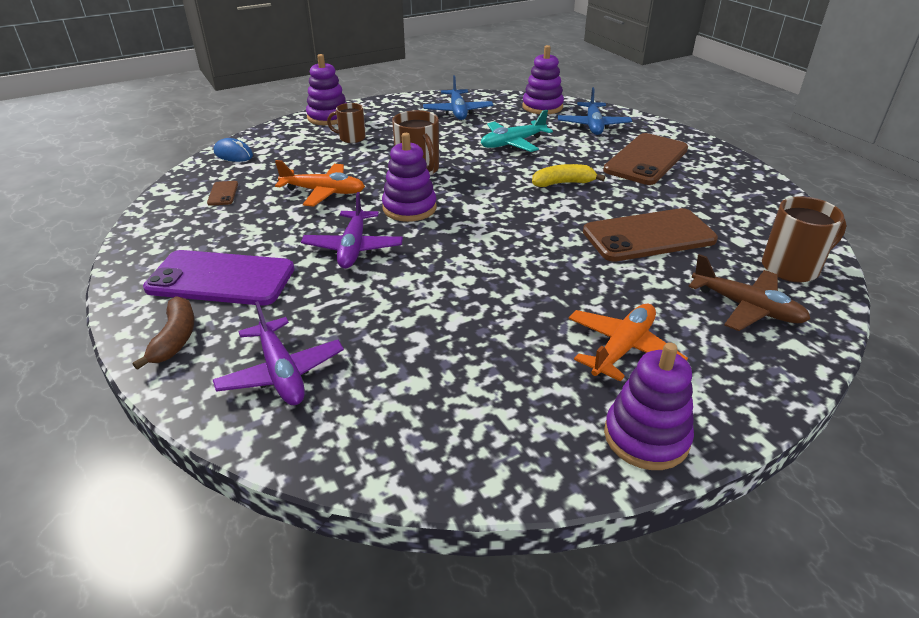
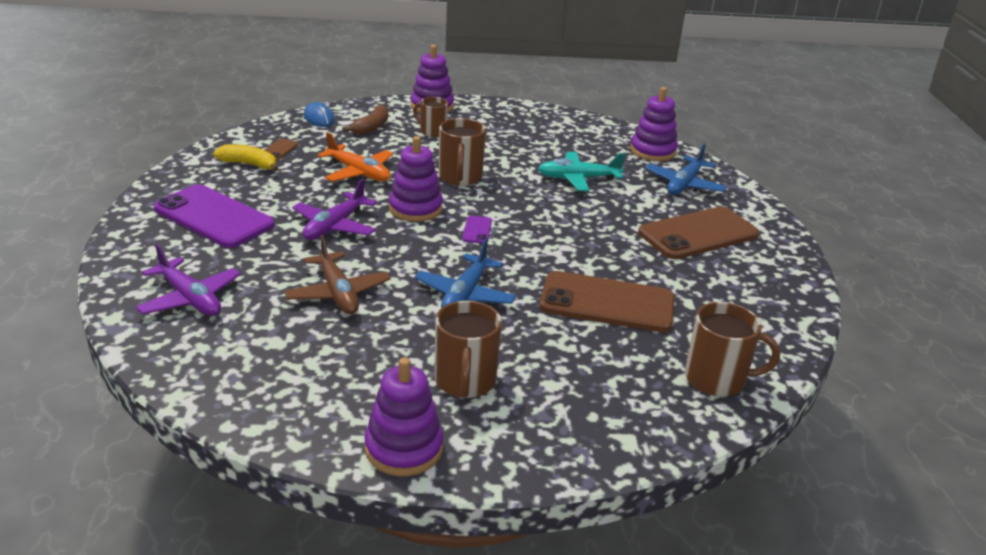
camera: 25 degrees right, 5 degrees down
(175, 339) = (144, 249): brown banana -> brown banana (371, 127)
(281, 373) = (190, 299): purple plane -> purple plane turned 45 degrees counterclockwise
(458, 112) = (559, 133): blue plane -> blue plane (465, 295)
(482, 210) = (477, 230): none -> purple phone
(563, 183) = (582, 230): yellow banana -> yellow banana (249, 164)
(622, 348) = (465, 381): orange plane -> brown mug
(746, 307) = (622, 394): brown plane -> brown plane (338, 293)

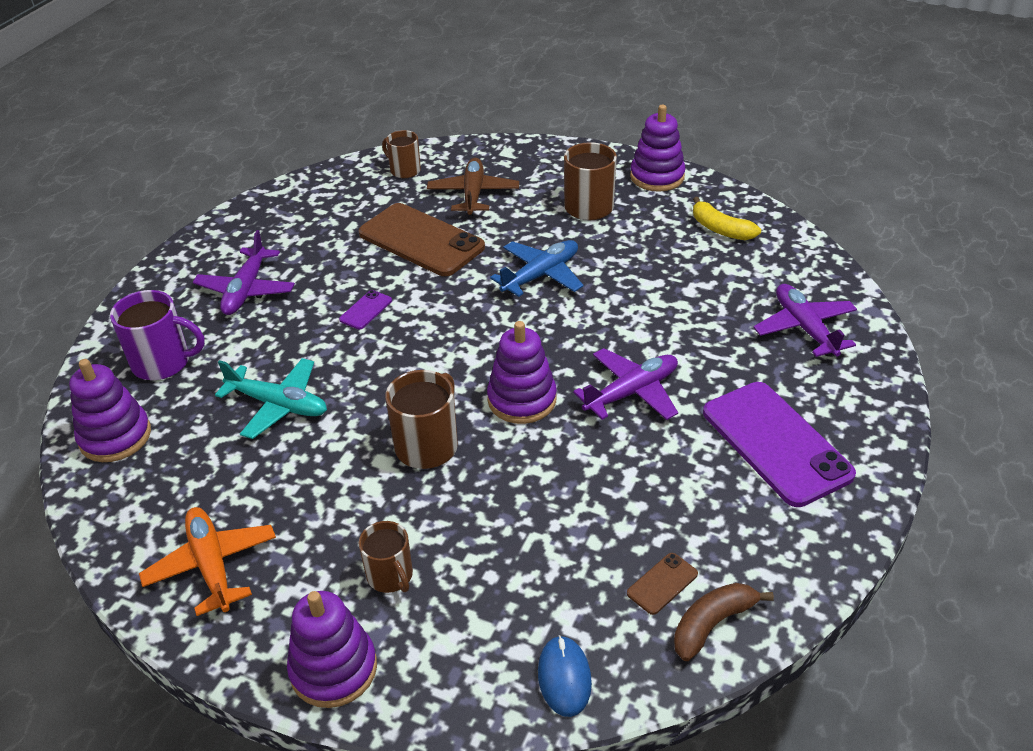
camera: 150 degrees left, 10 degrees up
(249, 164) = (716, 552): yellow banana -> yellow banana (720, 229)
(338, 293) = (659, 303): brown plane -> brown plane (473, 194)
(359, 173) = (560, 490): orange plane -> orange plane (212, 565)
(371, 127) = (484, 617): brown banana -> brown banana (712, 624)
(477, 230) = (473, 349): purple phone -> purple phone (366, 310)
(684, 184) = (163, 362): blue plane -> purple mug
(698, 234) = (246, 290): brown phone -> purple plane
(716, 379) = (404, 170): brown mug -> brown mug, size x0.66

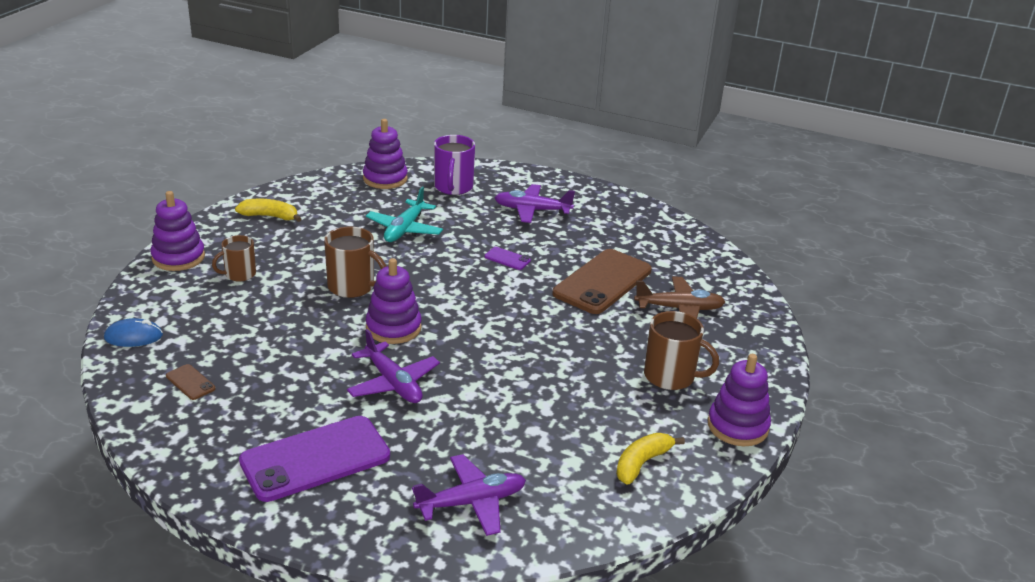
camera: 85 degrees right, 10 degrees down
(212, 565) = (270, 216): orange plane -> yellow banana
(404, 170) = (712, 272): brown mug -> none
(541, 275) = (555, 343): blue plane -> none
(712, 624) = (146, 402): brown banana -> none

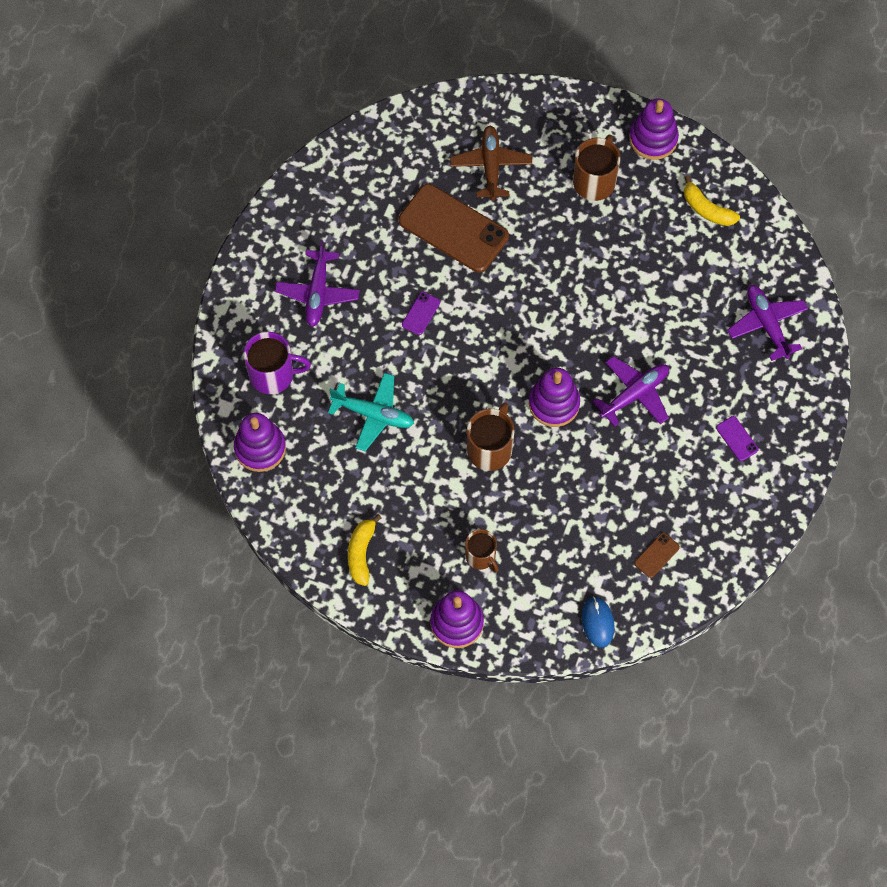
camera: 90 degrees left, 35 degrees up
(315, 459) = (737, 438): purple phone -> purple phone, size x0.41

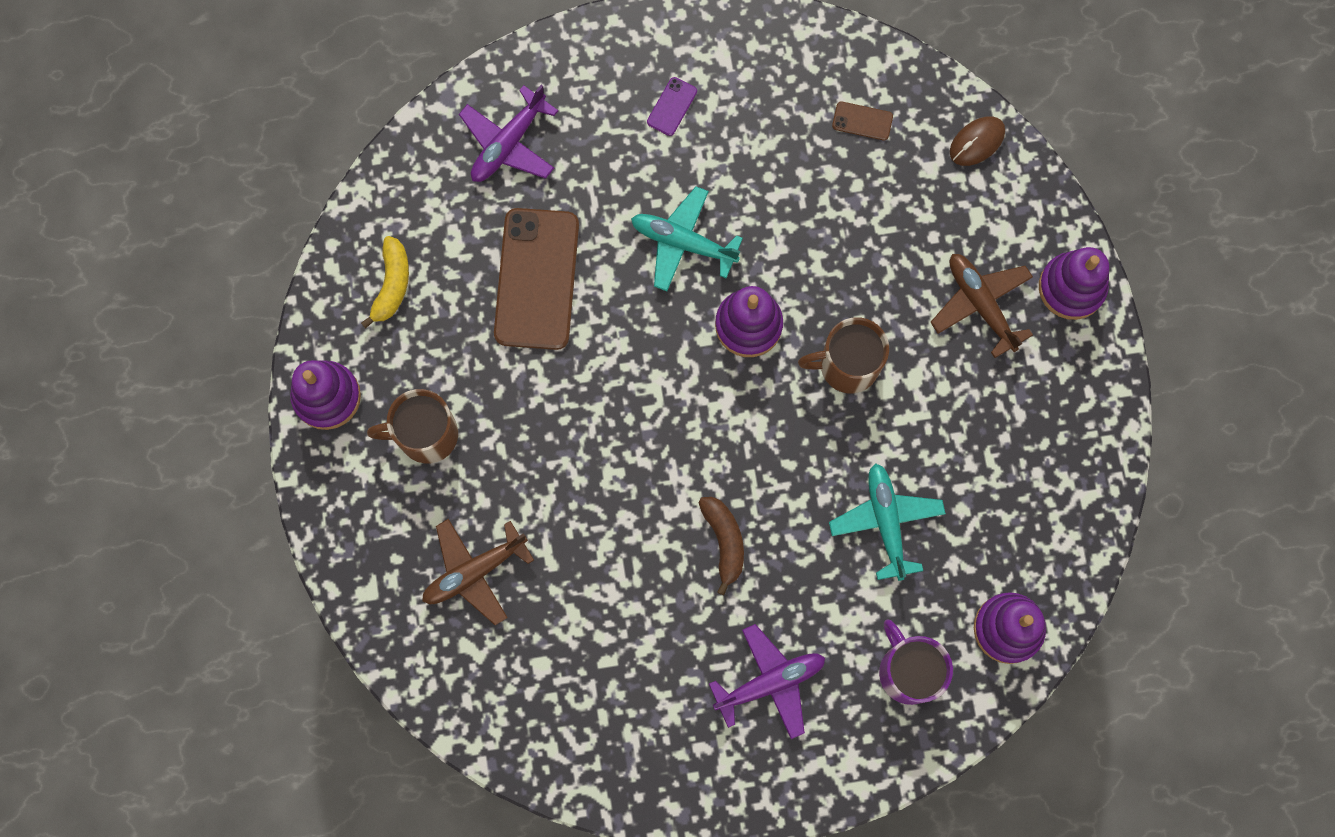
camera: 120 degrees left, 10 degrees up
(361, 553) = (1059, 436): yellow banana -> none
(421, 313) = (724, 542): purple phone -> brown banana
(453, 228) = (588, 568): brown phone -> brown phone (537, 279)
(481, 556) = (980, 304): brown mug -> brown plane
(598, 622) = (976, 142): blue mouse -> brown mouse
(634, 394) = (683, 242): purple plane -> turquoise plane

